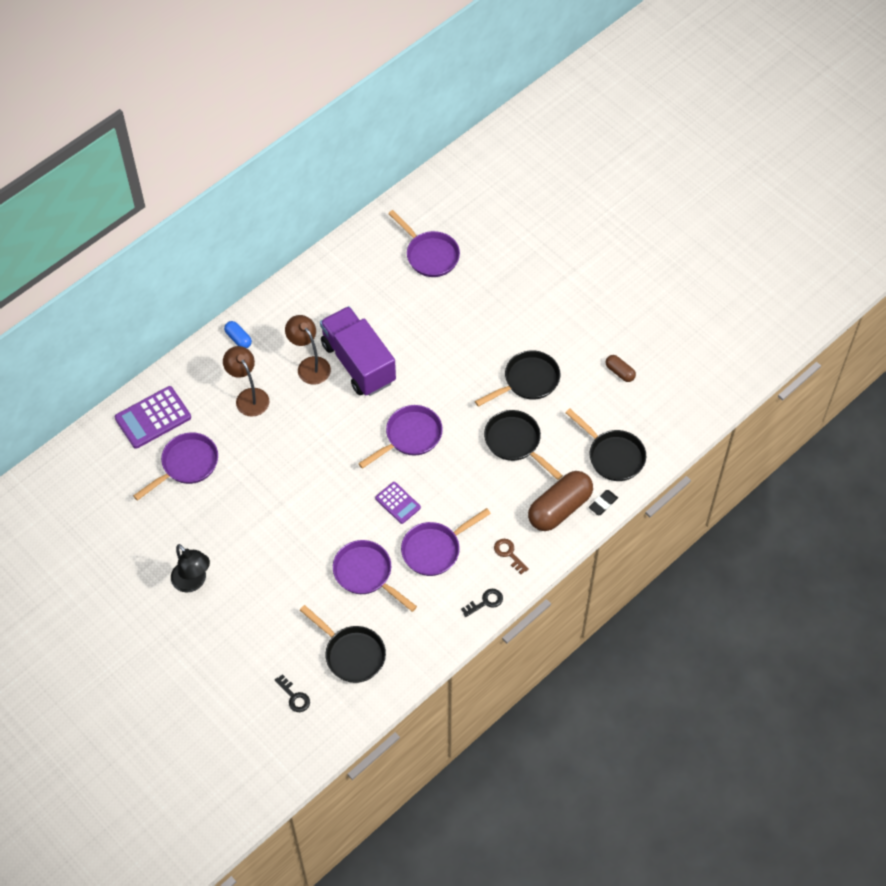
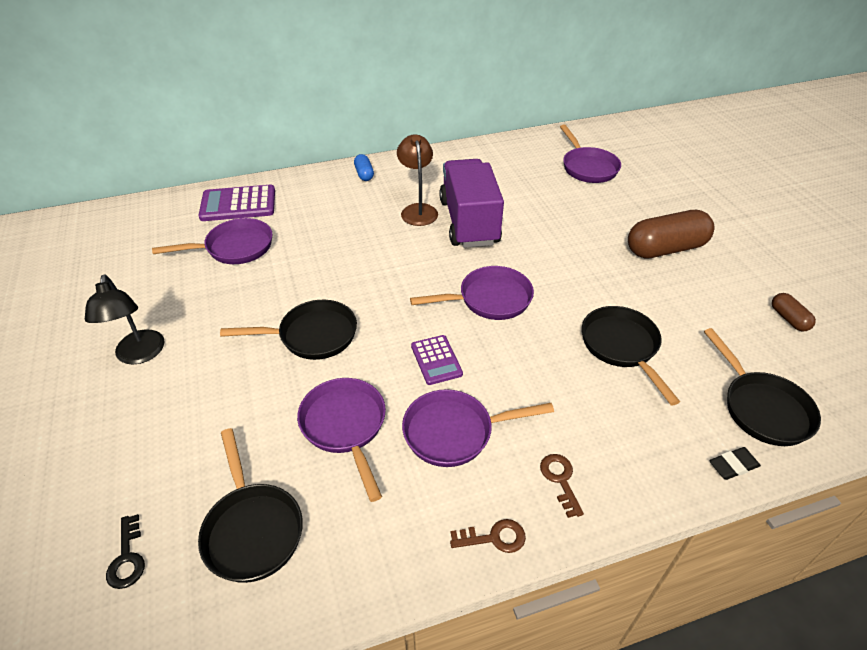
camera: 25 degrees right, 15 degrees down
(249, 396) = (340, 215): brown lamp -> none
(485, 602) = (494, 538): black key -> brown key
(527, 381) = (659, 292): black pan -> black pan (312, 336)
(559, 508) = (661, 447): brown capsule -> brown capsule (665, 249)

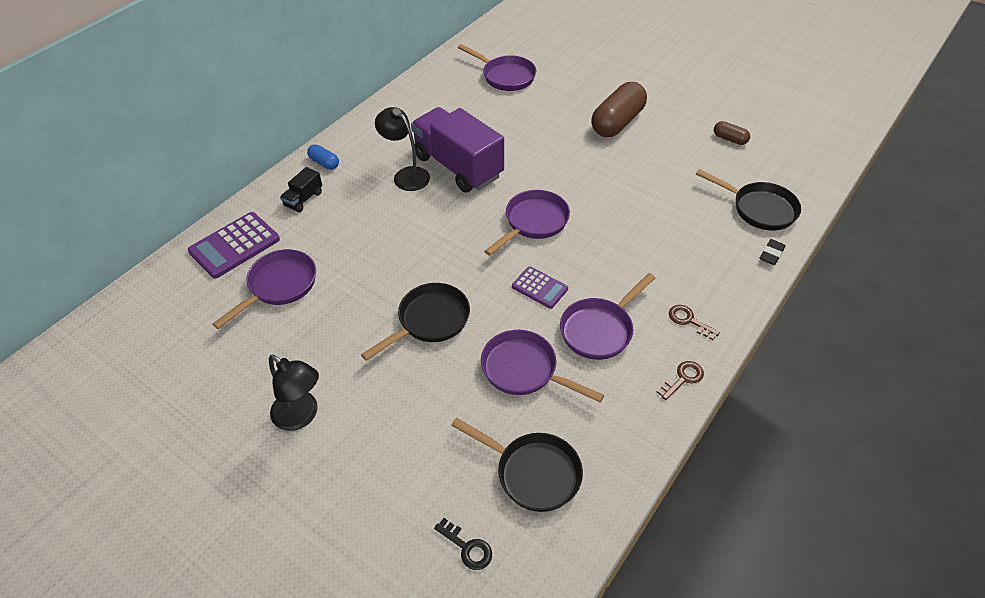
camera: 35 degrees left, 5 degrees up
(320, 193) = (303, 199): none -> black truck
(418, 210) = (406, 175): brown lamp -> black lamp
(622, 347) = (650, 211): black pan -> none

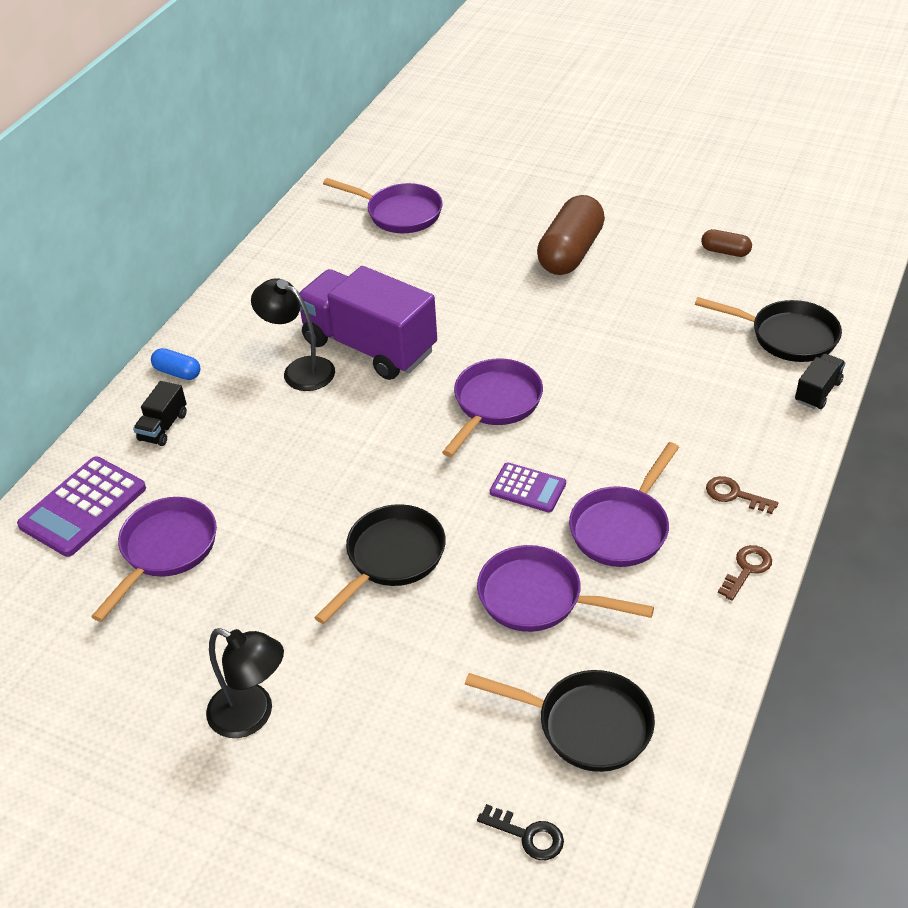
camera: 10 degrees left, 5 degrees down
(771, 254) = (817, 392): black eraser -> black truck

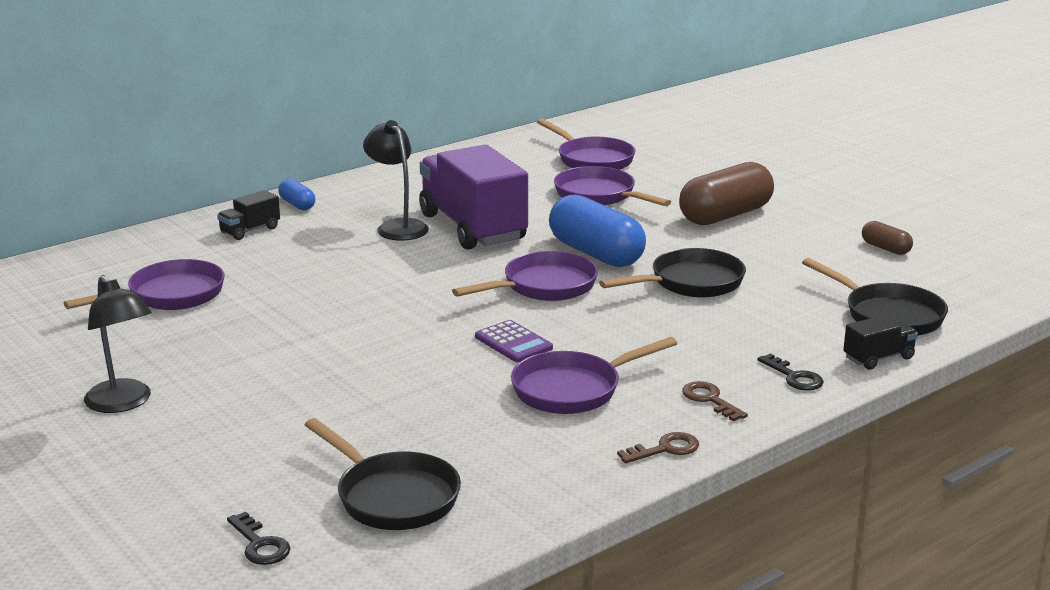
camera: 25 degrees right, 20 degrees down
(83, 507) = (137, 256): purple calculator -> none
(391, 558) = (343, 350): black pan -> black pan (690, 283)
(503, 343) = (596, 253): none -> blue capsule
(538, 598) = (442, 409): purple pan -> purple pan (599, 195)
(774, 440) = (794, 377): none -> black key

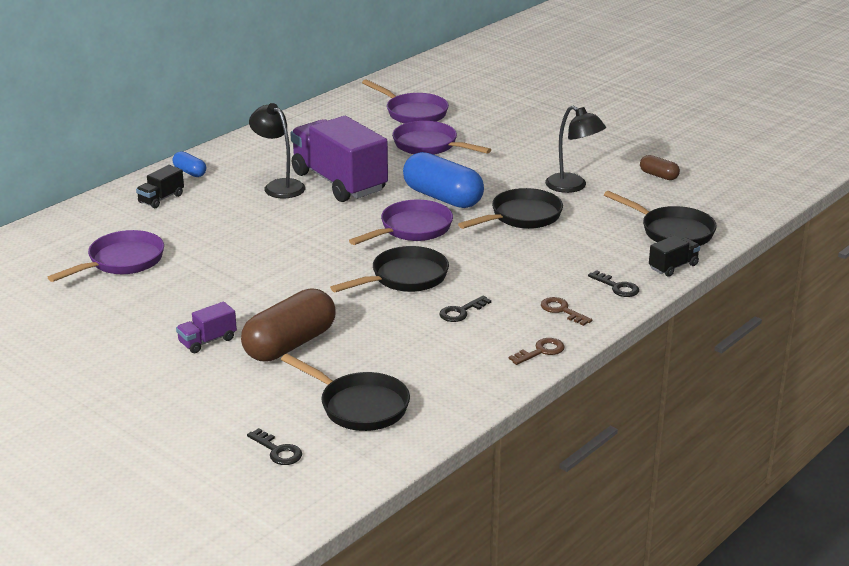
camera: 10 degrees left, 5 degrees up
(123, 403) = (127, 354): black lamp -> black lamp (573, 186)
(231, 396) = (207, 341): none -> purple truck
(513, 342) = (404, 278): purple calculator -> black pan
(573, 389) = (461, 312): purple pan -> black key
(725, 215) = (532, 156): brown capsule -> brown capsule (290, 344)

